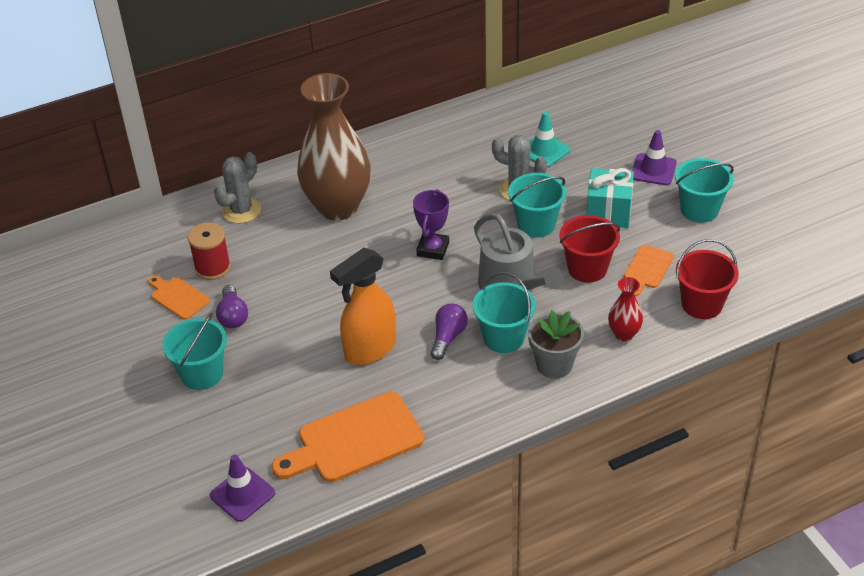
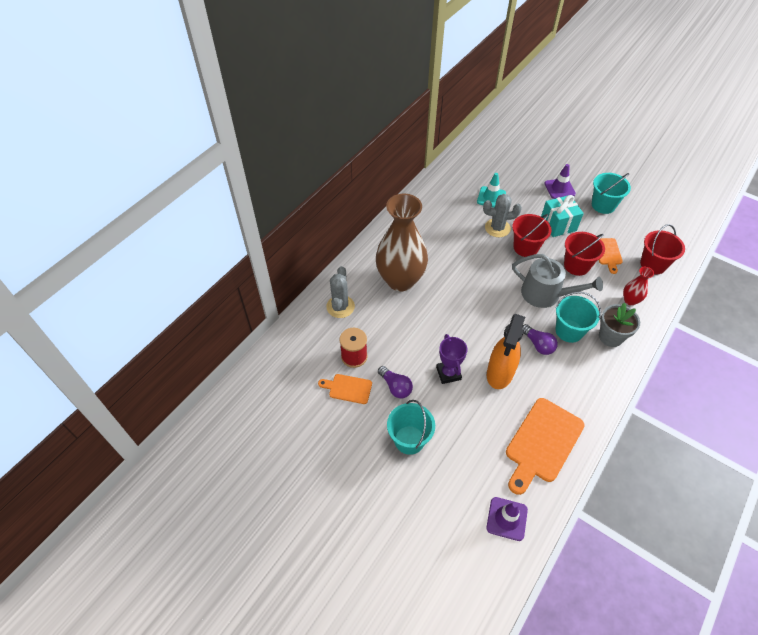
camera: 30 degrees left, 10 degrees up
(433, 249) = (481, 287): purple trophy -> purple trophy (448, 373)
(448, 337) = (538, 344): purple light bulb -> purple light bulb turned 150 degrees clockwise
(536, 224) = (525, 247): turquoise bucket -> red bucket

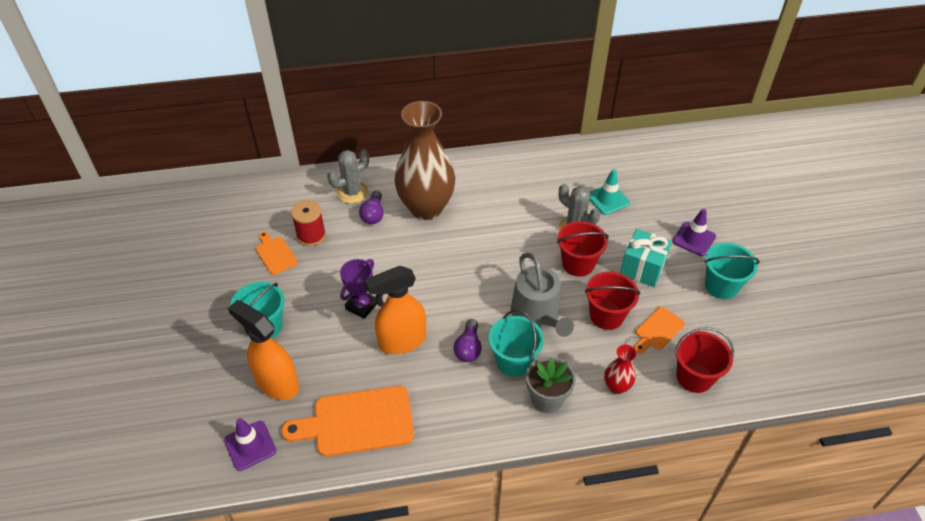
camera: 45 degrees right, 5 degrees down
(395, 387) = (309, 281): purple light bulb -> purple light bulb (373, 214)
(467, 466) = (277, 383): none -> orange spray bottle

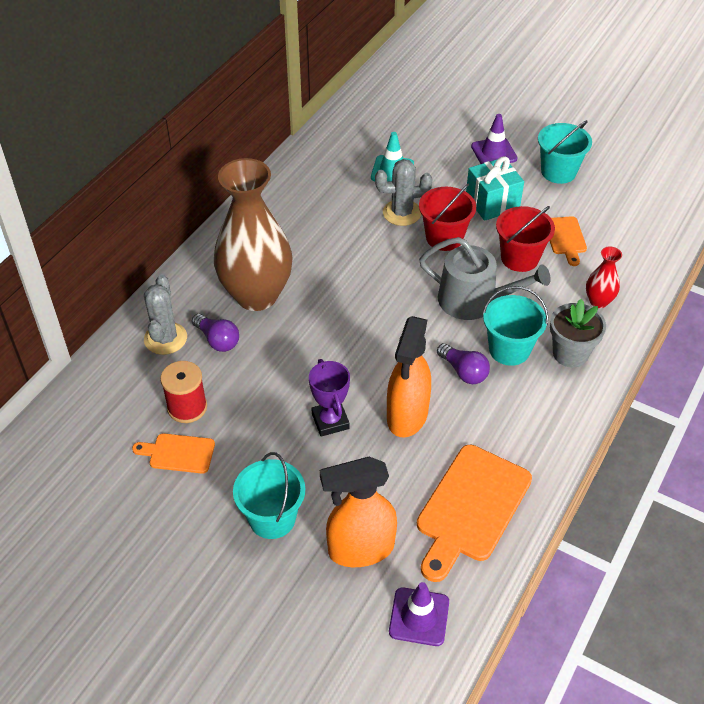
camera: 50 degrees left, 0 degrees up
(694, 377) = (632, 249): red bucket -> none

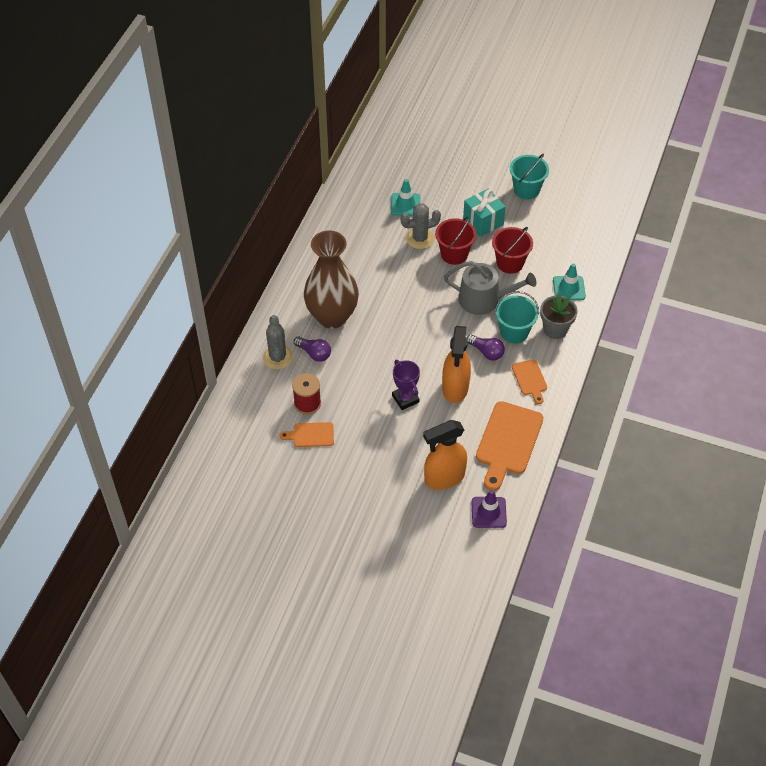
camera: 10 degrees left, 5 degrees up
(272, 518) = (383, 467): turquoise bucket -> none
(494, 152) = (477, 179): purple traffic cone -> none
(565, 238) = (539, 243): orange cutting board -> orange cutting board (530, 379)
(598, 301) = (569, 288): red vase -> turquoise traffic cone

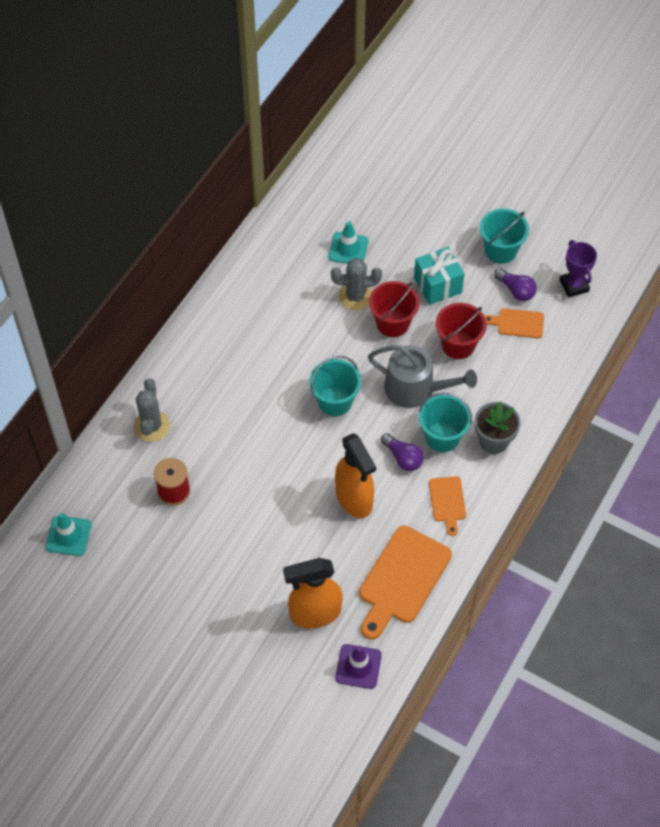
camera: 10 degrees right, 5 degrees up
(311, 435) = (169, 532): orange cutting board -> orange cutting board (517, 323)
(314, 353) = (196, 428): purple light bulb -> purple light bulb (516, 290)
(332, 316) = (227, 383): brown vase -> none
(405, 399) = (291, 503): purple trophy -> purple trophy (574, 285)
(422, 318) = (335, 401): none -> turquoise bucket
(455, 388) = (354, 499): orange spray bottle -> orange spray bottle turned 45 degrees counterclockwise
(569, 288) = (522, 389): turquoise traffic cone -> turquoise traffic cone (68, 536)

